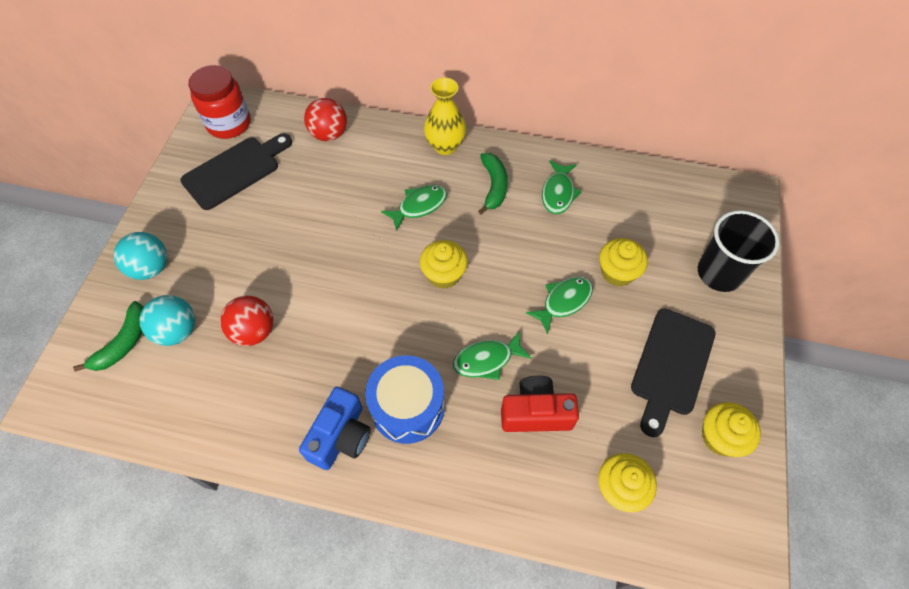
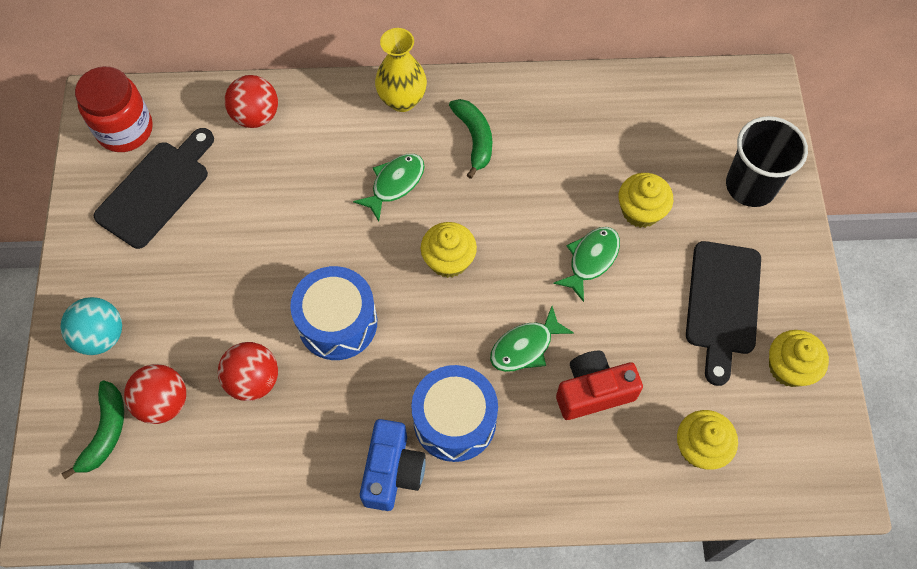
camera: 15 degrees left, 5 degrees up
(177, 331) = (163, 402): turquoise ball -> red ball
(337, 302) = (337, 322): none -> blue drum
(558, 193) = (551, 130): green fish -> none

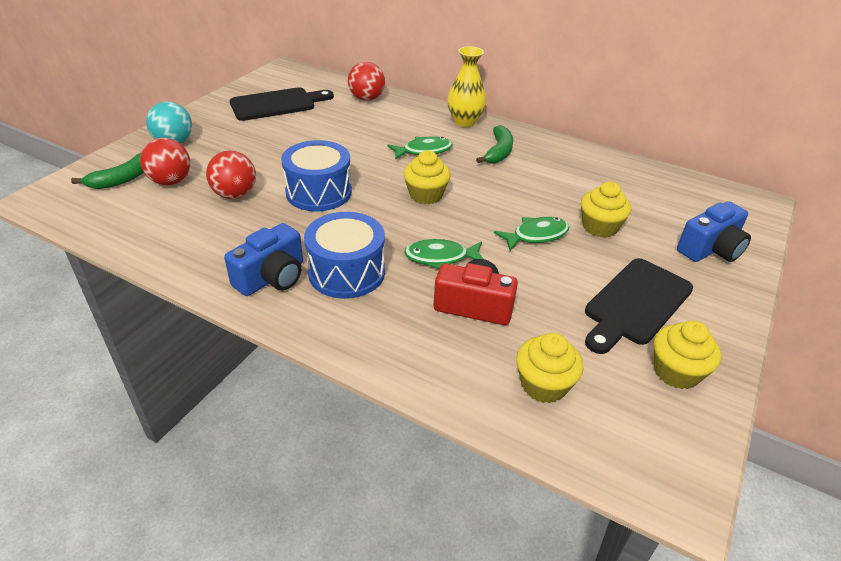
camera: 30 degrees right, 25 degrees down
(125, 130) = (288, 80): red jar -> none
(750, 185) = (710, 249): black cup -> blue camera

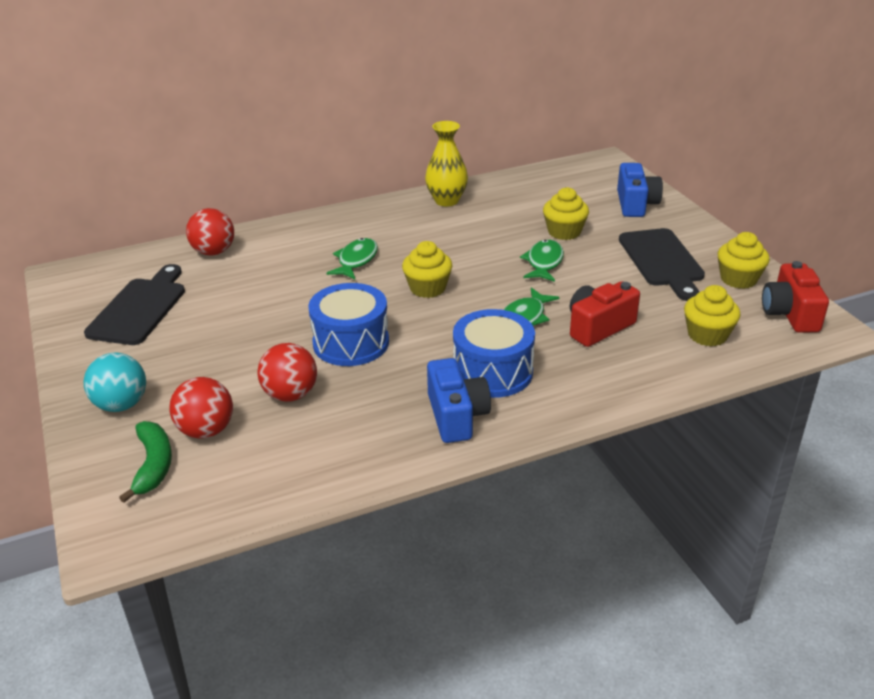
camera: 50 degrees left, 5 degrees down
(465, 122) = (336, 220): yellow vase -> yellow vase (446, 200)
(498, 152) = (408, 226): green banana -> none
(663, 440) = (790, 314): none -> red camera

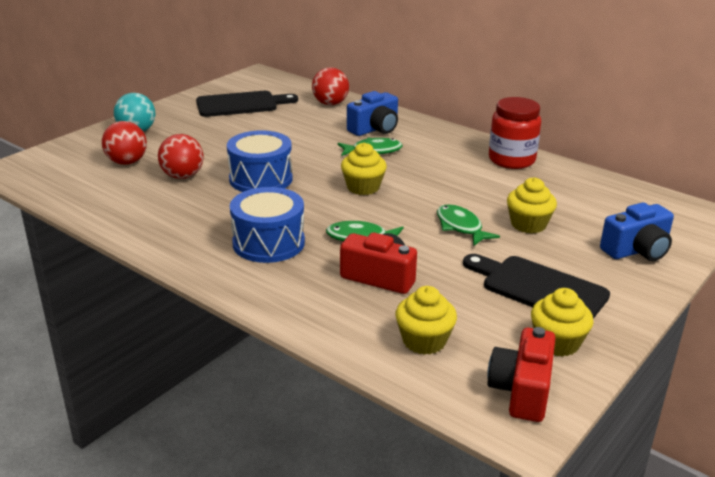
camera: 60 degrees right, 5 degrees down
(153, 465) = (84, 158): green banana -> none
(446, 200) = (511, 160): yellow vase -> red jar
(456, 416) = (199, 242): blue camera -> blue camera (375, 129)
(544, 262) = (460, 227): green fish -> green fish turned 105 degrees counterclockwise
(662, 261) = (539, 288): black cutting board -> black cutting board turned 75 degrees clockwise
(790, 314) = (521, 391): red camera -> red camera turned 45 degrees counterclockwise

